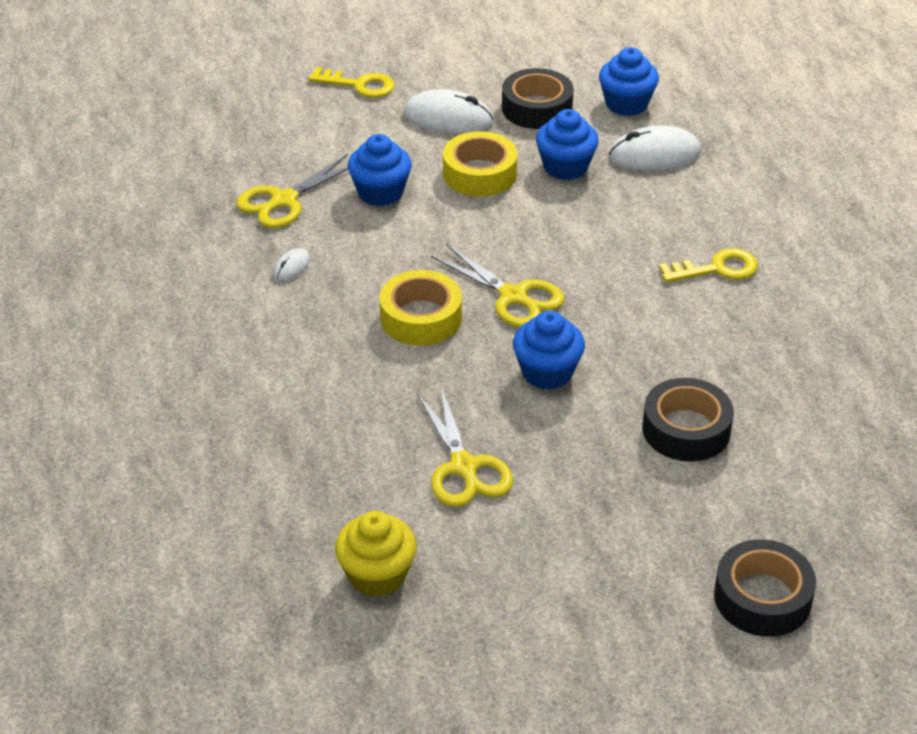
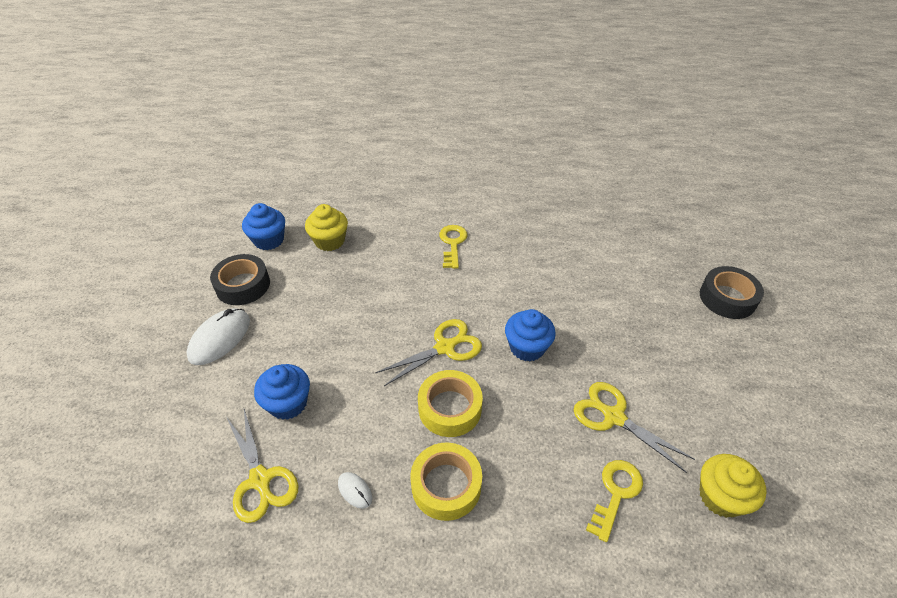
camera: 75 degrees left, 5 degrees up
(359, 85) = (134, 388): yellow key -> yellow key (615, 493)
(463, 467) = (614, 417): yellow scissors -> yellow scissors turned 135 degrees counterclockwise
(479, 174) = (299, 335): yellow tape -> yellow tape (446, 485)
(565, 167) = (318, 286): blue cupcake -> none
(654, 154) = (329, 241): white mouse -> yellow cupcake
(686, 429) = (591, 294): black tape -> none

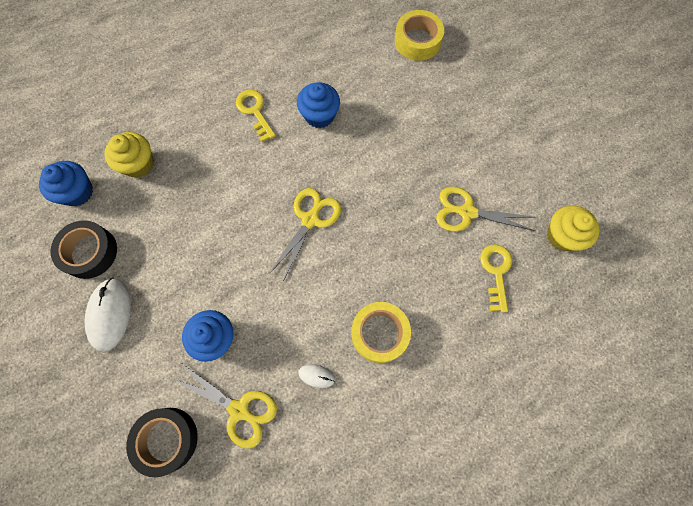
camera: 30 degrees left, 25 degrees up
(450, 408) = (346, 271): yellow tape -> yellow tape (417, 41)
(527, 347) = (374, 185): blue cupcake -> blue cupcake (319, 115)
(727, 298) = (501, 60): black tape -> black tape (166, 439)

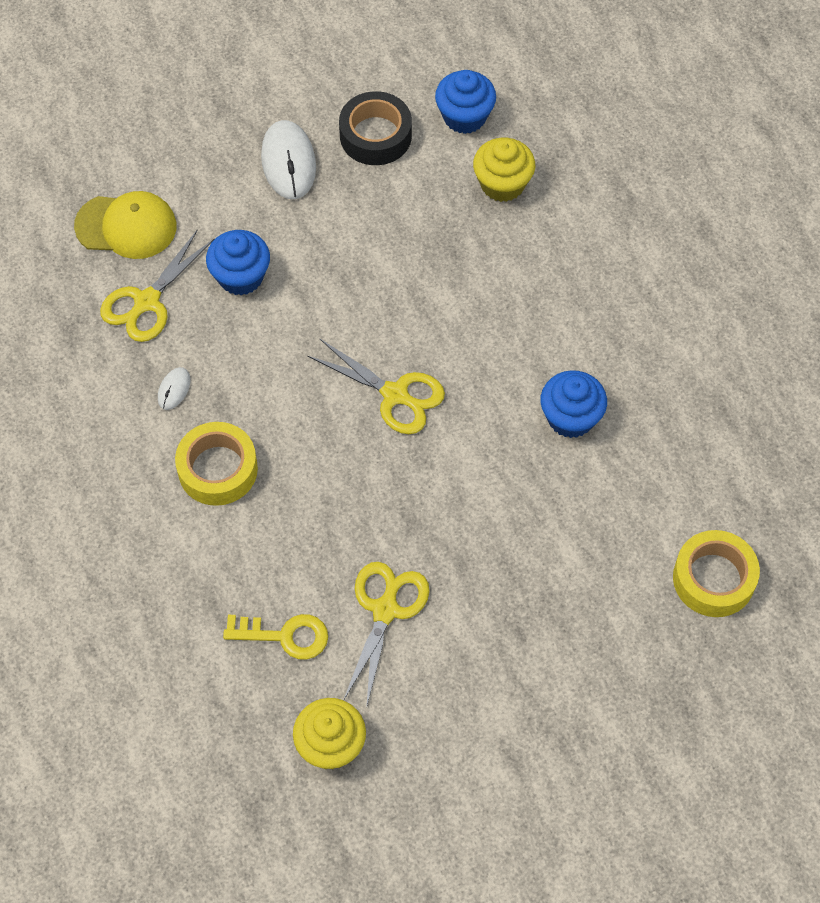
camera: 95 degrees right, 10 degrees down
(110, 314) = (288, 162): white mouse -> white mouse turned 75 degrees clockwise
(166, 439) = (126, 226): black tape -> yellow cap
(254, 111) = (582, 329): yellow key -> none

